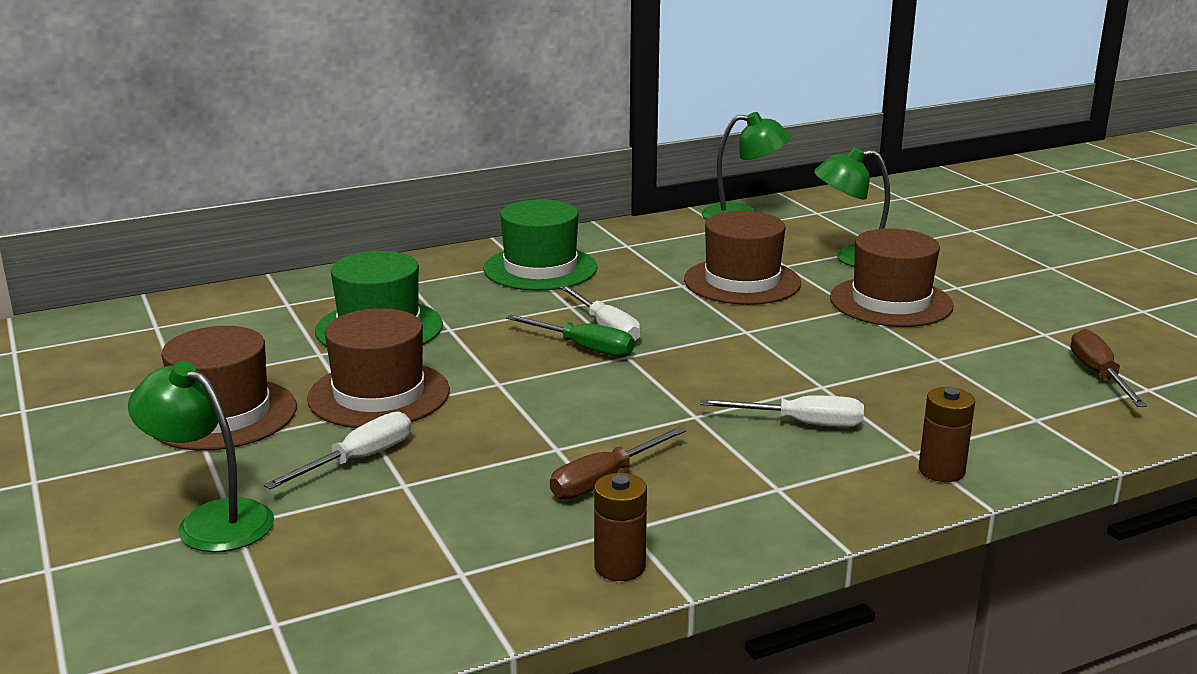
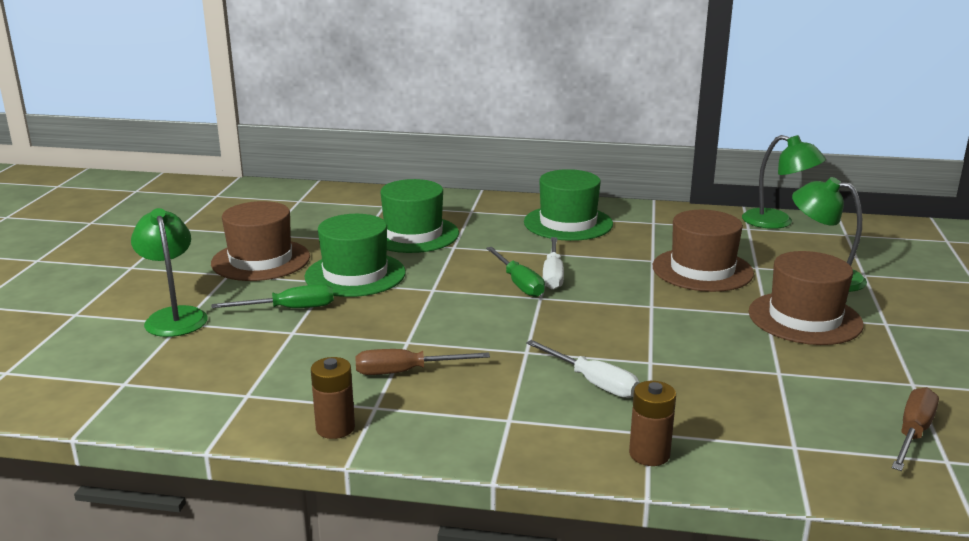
camera: 35 degrees right, 0 degrees up
(358, 460) = (290, 309): white screwdriver -> green screwdriver
(379, 394) = (355, 274): brown hat -> green hat

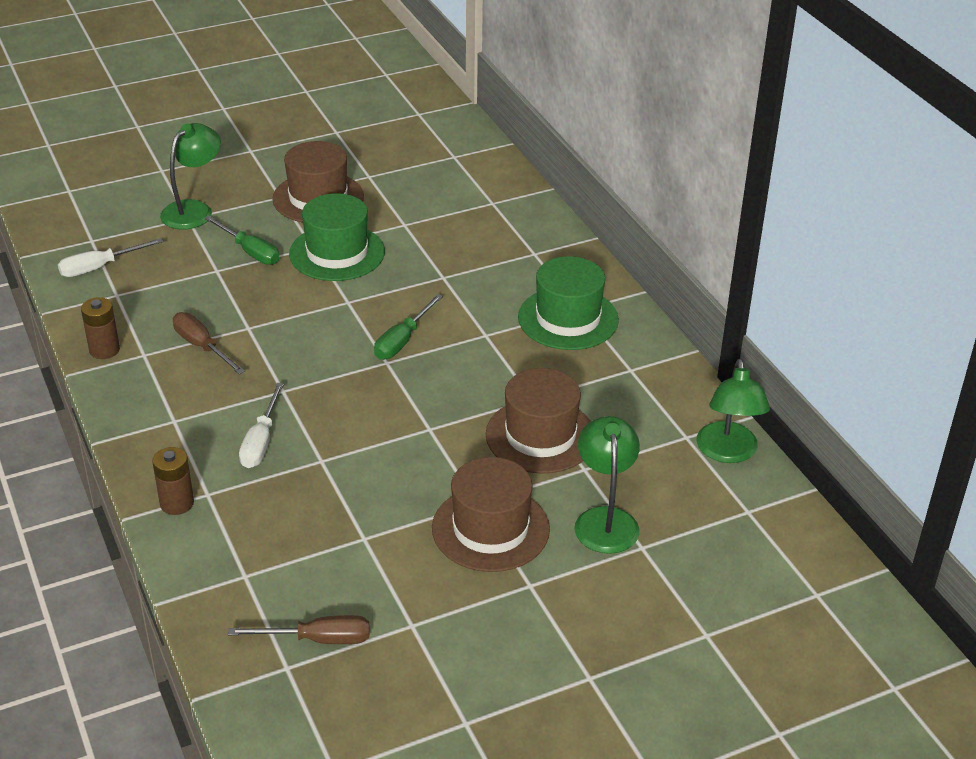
camera: 55 degrees right, 15 degrees up
(413, 234) = (446, 245): green hat -> none
(553, 275) = (438, 352): white screwdriver -> white screwdriver (99, 267)

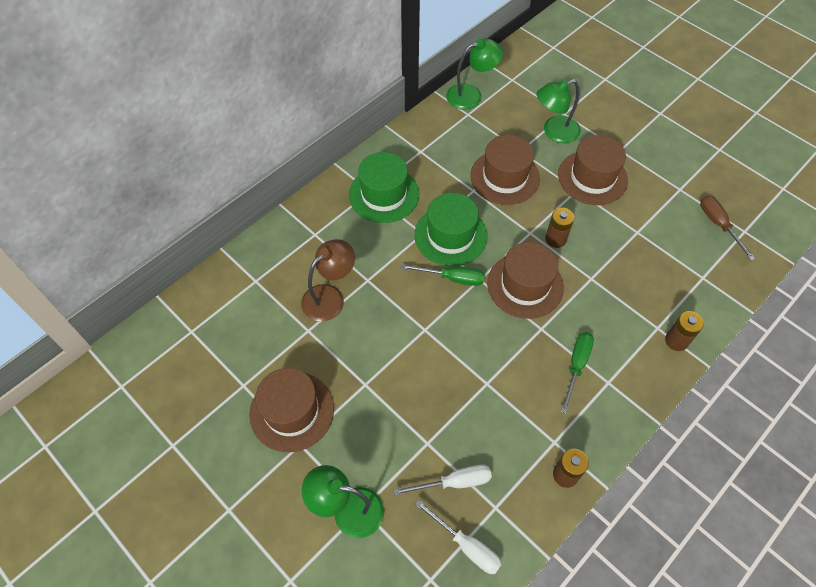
camera: 110 degrees left, 20 degrees up
(202, 346) = (524, 404): brown screwdriver -> none
(250, 252) = (391, 429): green screwdriver -> green screwdriver (576, 366)
(261, 441) = (596, 319): white screwdriver -> white screwdriver (454, 482)
(337, 253) = (366, 362): green hat -> green hat (450, 235)
(352, 397) = (525, 285): none -> brown hat
(403, 449) = (555, 239): none -> brown battery
(437, 246) = (330, 297): none -> brown lamp

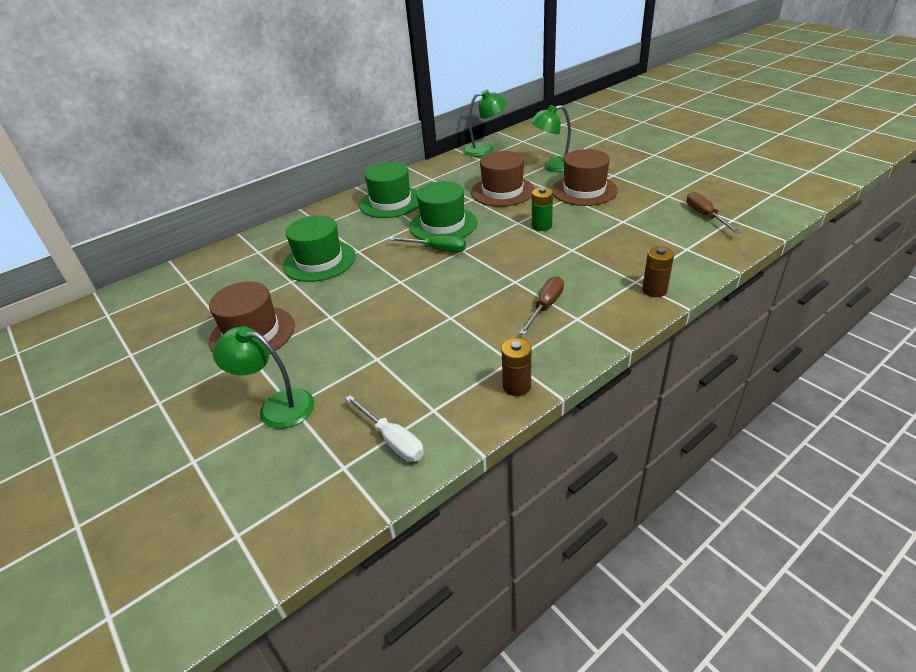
camera: 10 degrees right, 20 degrees down
(330, 297) = (319, 261): brown lamp -> green hat
(454, 482) = (395, 388): white screwdriver -> none
(525, 285) = (505, 254): brown hat -> none
(555, 239) = (541, 226): brown battery -> green battery
(576, 366) = (545, 306): green screwdriver -> brown screwdriver

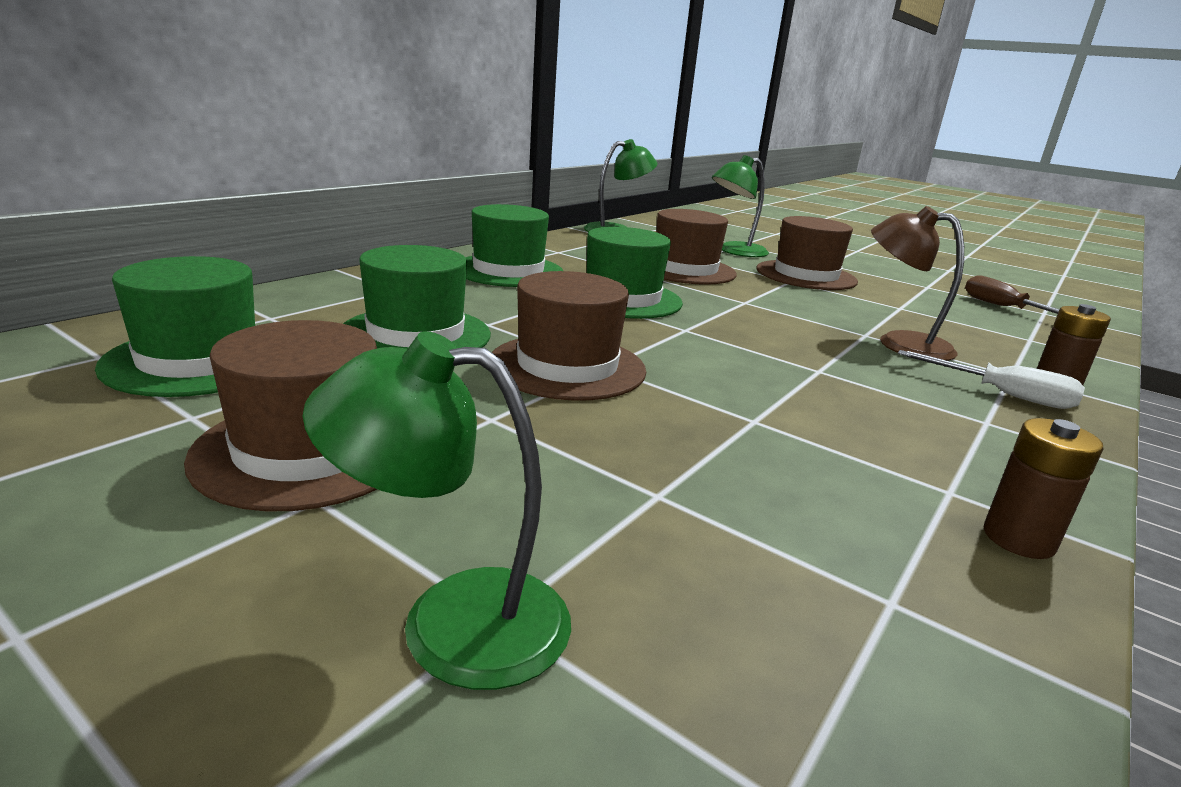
camera: 20 degrees left, 15 degrees down
(223, 282) = (199, 360): none -> green hat
(381, 282) = (567, 366): none -> brown hat
(392, 440) = (860, 693): white screwdriver -> white screwdriver (1003, 394)
(437, 249) = (639, 327): green screwdriver -> none
(541, 226) = (786, 307): green battery -> none
(545, 306) = (912, 405): brown screwdriver -> none
(587, 256) = (900, 343): none -> brown lamp

